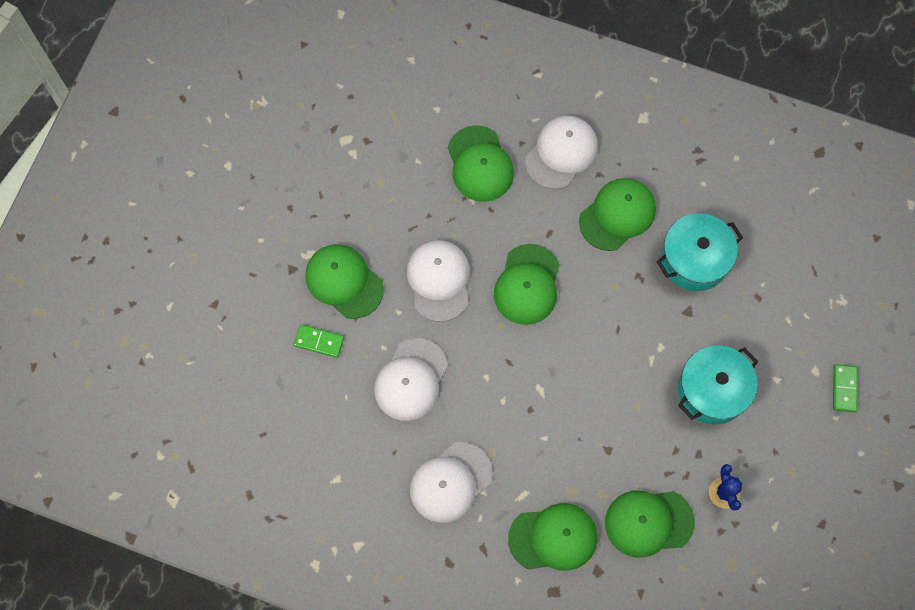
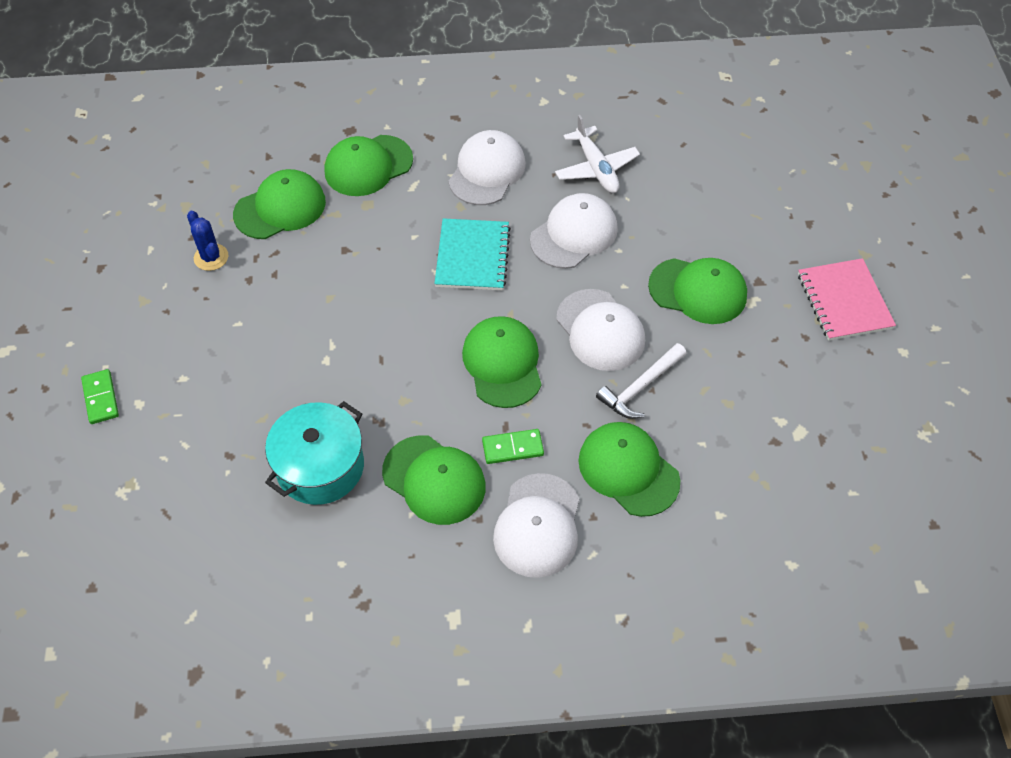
camera: 155 degrees right, 15 degrees down
(239, 223) = (844, 301): none -> pink notebook
(319, 341) = (685, 231): green domino -> green domino (512, 448)
(354, 442) = (596, 168): none -> white plane
(411, 380) = (574, 234): white cap -> white cap turned 45 degrees clockwise
(436, 221) = (640, 387): none -> white hammer
(505, 395) = (472, 256): none -> turquoise notebook
(617, 215) = (434, 480): green cap -> green cap turned 75 degrees counterclockwise
(712, 390) = (253, 340): turquoise pot -> none

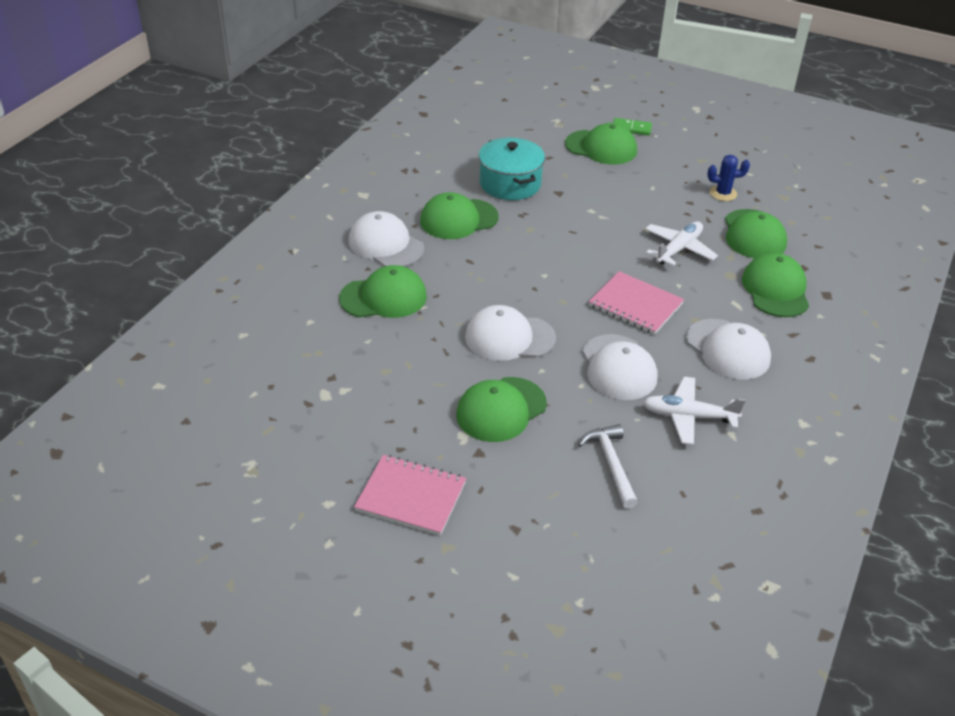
camera: 120 degrees right, 15 degrees down
(351, 257) = (678, 249): none -> white plane
(472, 256) = (635, 305): turquoise notebook -> pink notebook
(502, 363) = (521, 280): green cap -> green cap (601, 147)
(512, 448) = (450, 257): green domino -> none
(640, 387) = (441, 334): white hammer -> white hammer (611, 464)

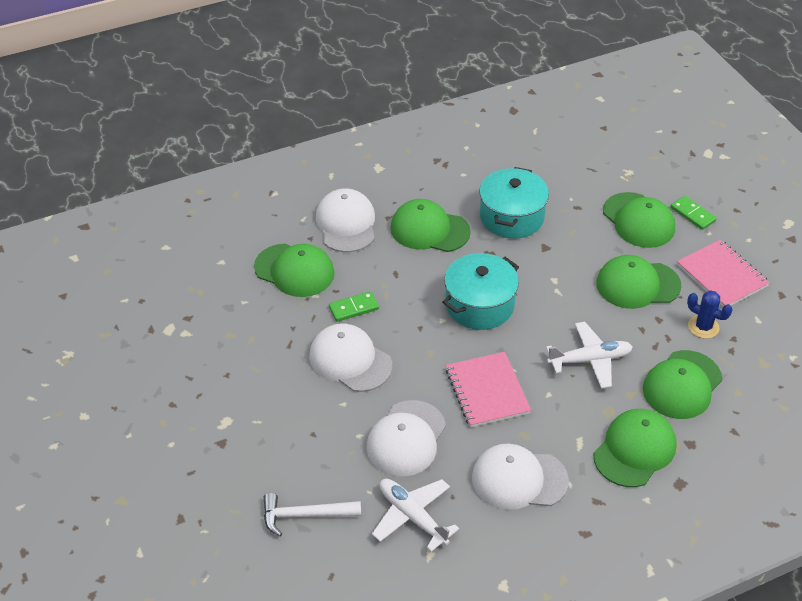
camera: 40 degrees right, 5 degrees up
(411, 497) = (139, 446): pink notebook -> pink notebook (722, 275)
(466, 300) = (353, 308): none -> green domino
(501, 409) = (275, 418): green cap -> green cap (637, 284)
(559, 252) = (479, 305): none -> turquoise pot
(611, 464) = (305, 515): white hammer -> white hammer turned 120 degrees counterclockwise
(728, 349) = (519, 479): white cap -> white cap turned 90 degrees clockwise

